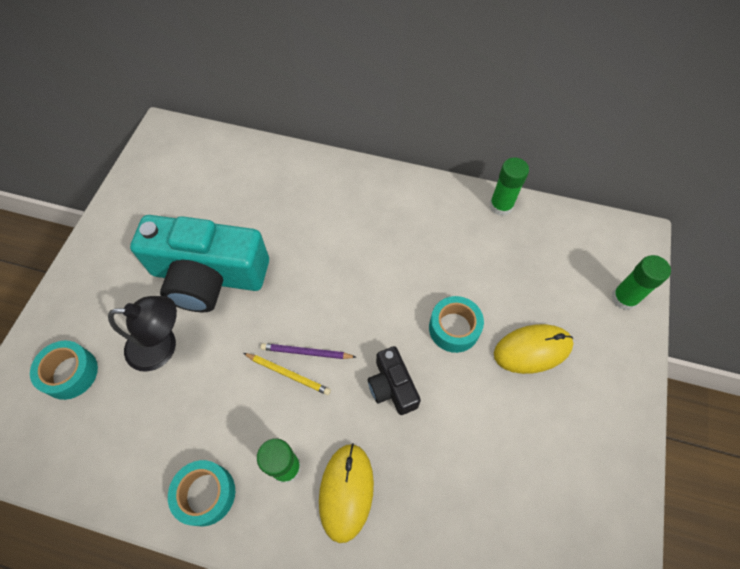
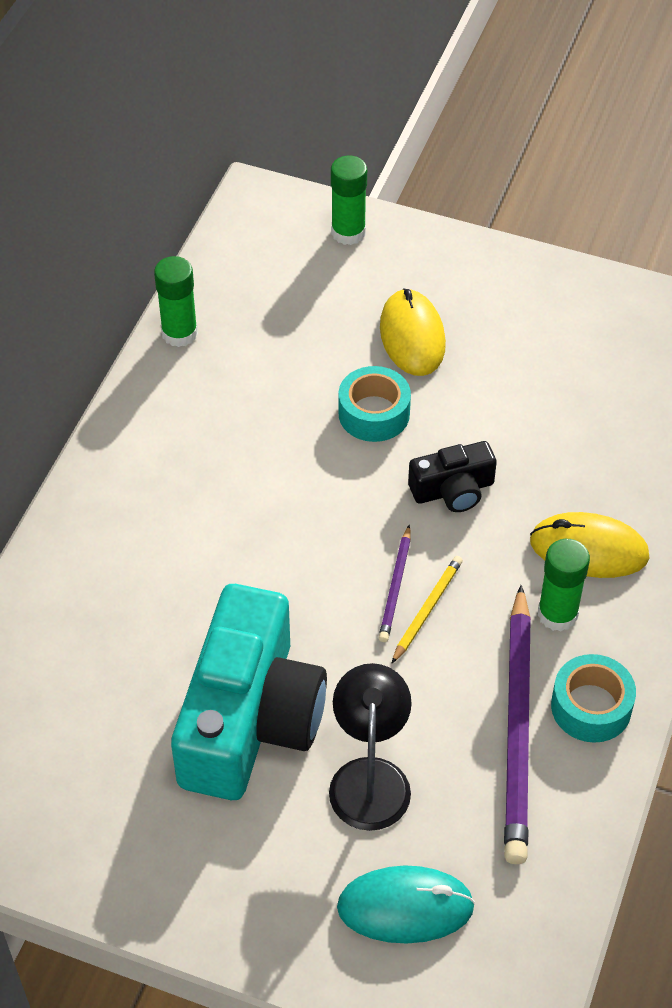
camera: 85 degrees left, 10 degrees down
(70, 373) = (405, 907): turquoise tape -> turquoise mouse
(191, 440) = (518, 728): none -> purple pencil

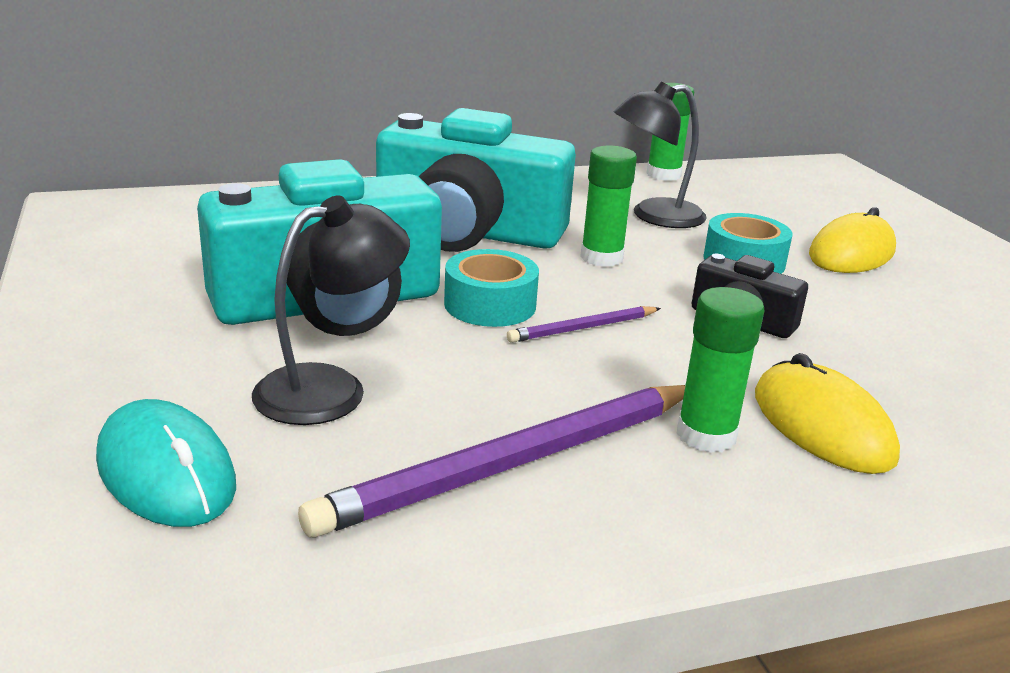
camera: 50 degrees right, 25 degrees down
(187, 555) = (467, 231): none -> turquoise camera
(256, 407) = (654, 216): none -> black lamp
(348, 232) = (881, 201): green glue stick -> green glue stick (601, 257)
(427, 610) = (583, 353): yellow pencil -> none
(591, 707) = (619, 510): turquoise tape -> turquoise tape (490, 305)

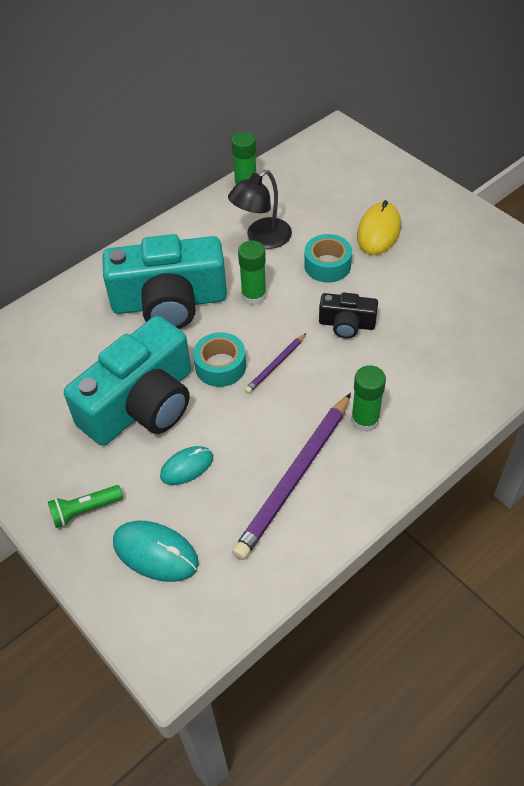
camera: 20 degrees left, 25 degrees up
(115, 382) = (85, 510): none -> green flashlight
(331, 388) = (187, 467): black lamp -> turquoise mouse
(822, 425) = (410, 390): yellow mouse -> none

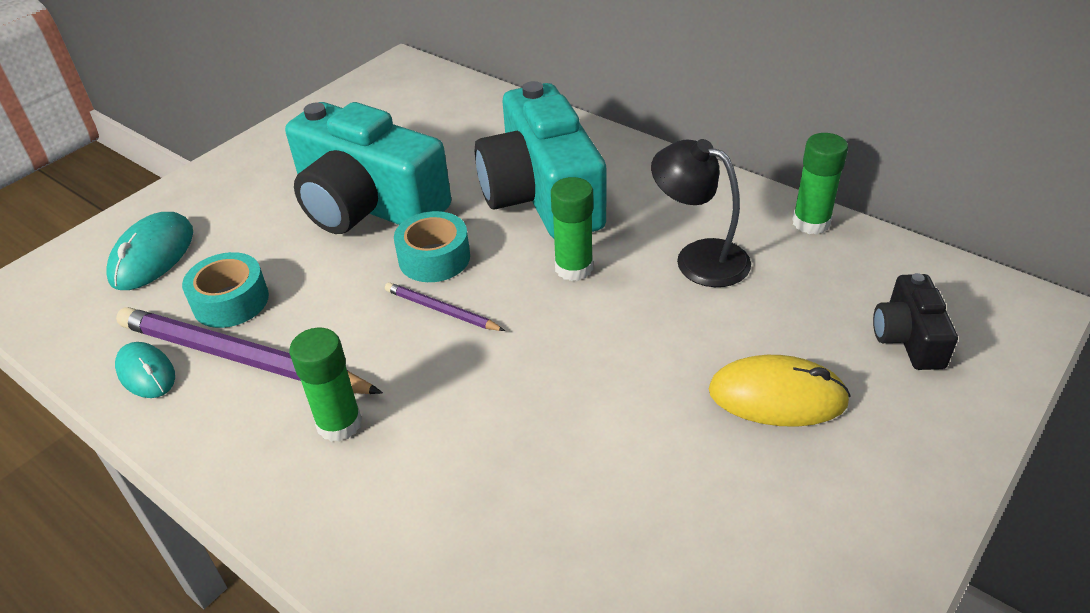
camera: 80 degrees right, 10 degrees down
(85, 510) = (219, 195): green flashlight -> none
(187, 467) = (270, 257): turquoise mouse -> turquoise mouse (146, 373)
(327, 265) = (665, 339): turquoise tape -> turquoise tape (231, 301)
(347, 324) = (537, 379): black camera -> black camera (908, 337)

